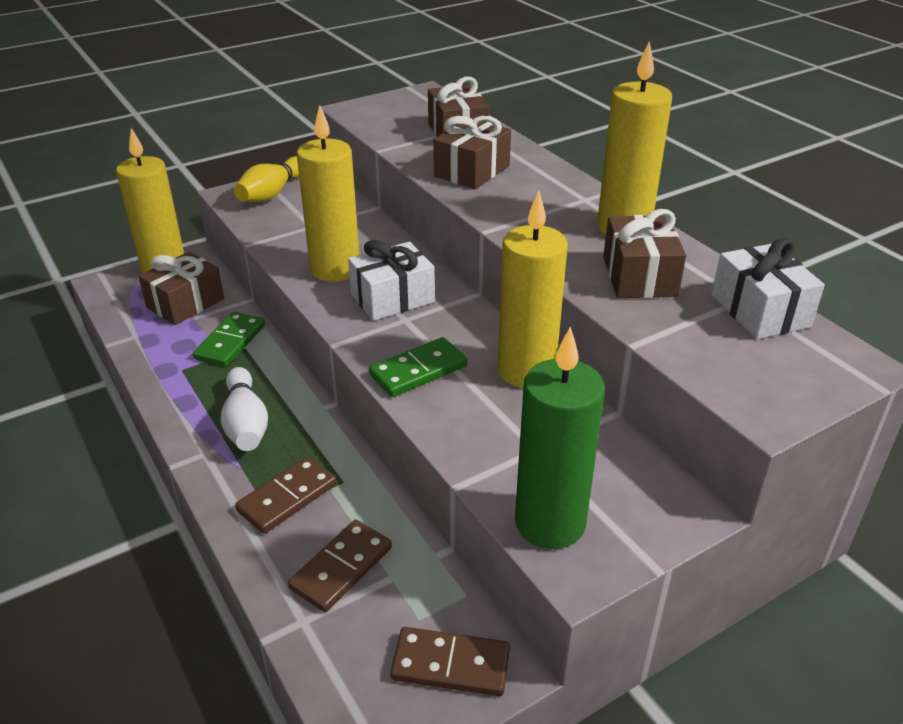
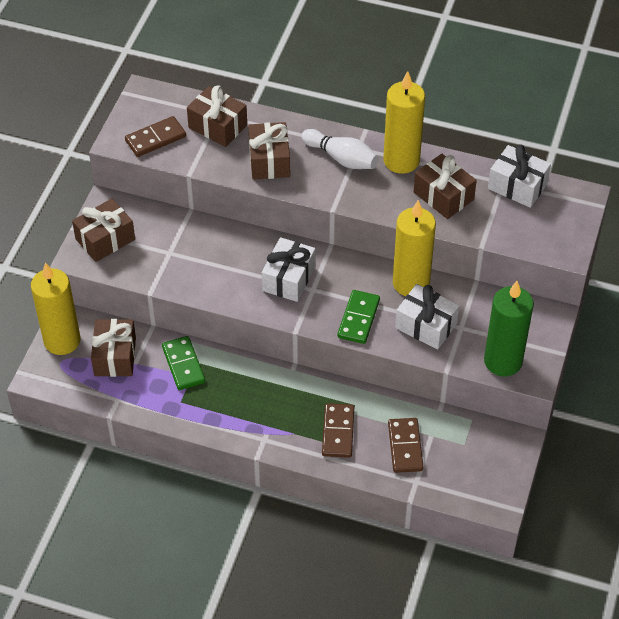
camera: 40 degrees left, 15 degrees up
(246, 423) = (263, 408): white bowling pin -> white bowling pin (341, 158)
(272, 193) = (105, 239): yellow bowling pin -> brown gift
(335, 269) = (230, 278): yellow candle -> none
(450, 665) = (496, 453): brown domino -> brown domino (155, 139)
(491, 422) = (426, 325): none -> white gift

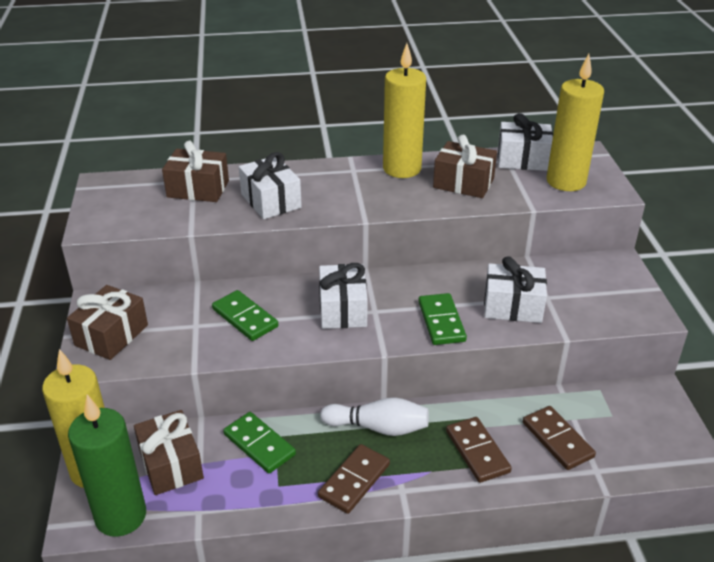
camera: 25 degrees left, 15 degrees down
(155, 139) = (135, 214): brown domino -> brown domino (354, 481)
(210, 259) = (245, 318): none -> green domino
(269, 161) = (271, 201): brown gift -> white gift
(341, 158) = (343, 181): white bowling pin -> white bowling pin (378, 427)
(411, 283) = (468, 276): yellow candle -> yellow candle (566, 181)
(503, 361) = (611, 312): green candle -> green candle (121, 516)

